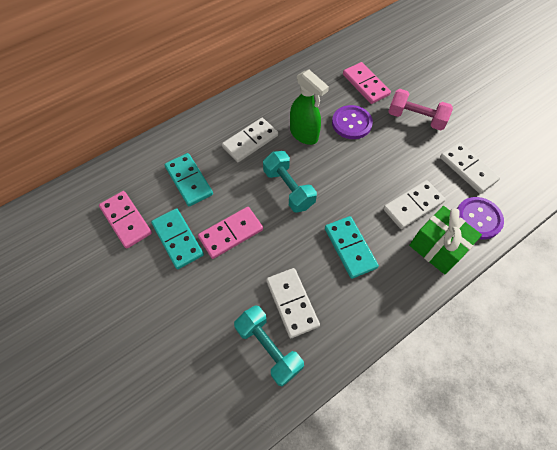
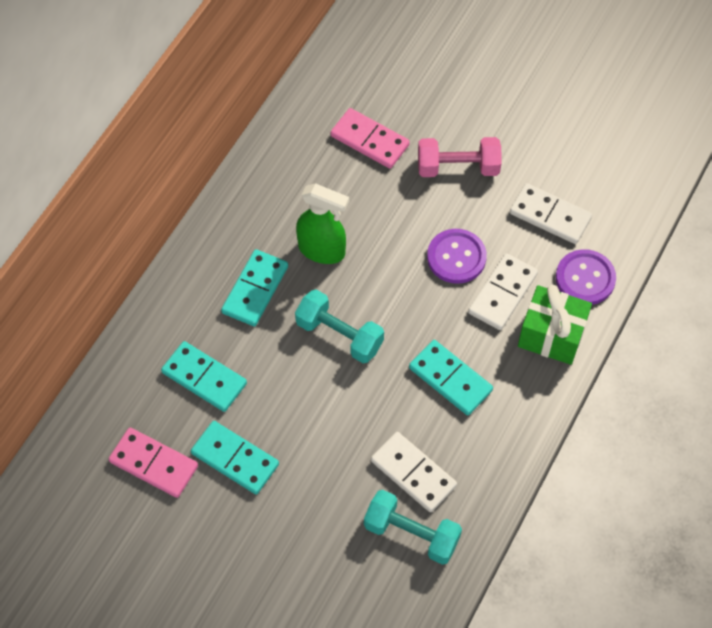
camera: 25 degrees left, 0 degrees up
(231, 233) = (297, 423): pink domino -> none
(250, 141) = (255, 290): white domino -> turquoise domino
(351, 123) = (377, 208): purple button -> purple button (456, 257)

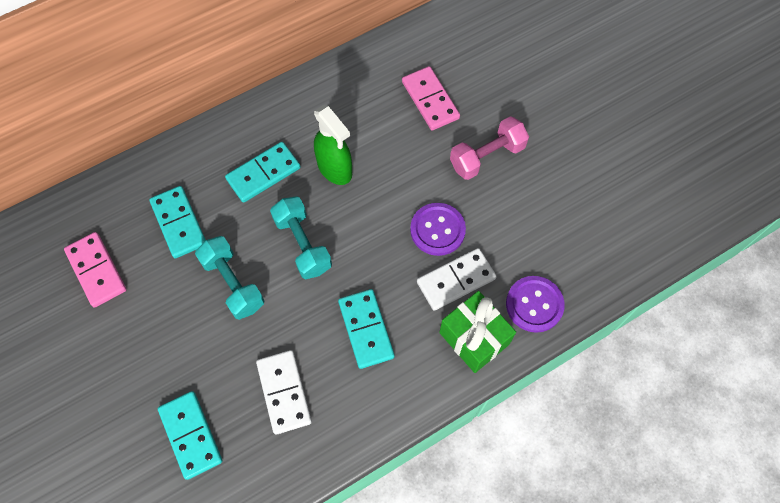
camera: 30 degrees right, 5 degrees up
(235, 459) = (157, 301): turquoise domino -> turquoise domino (190, 435)
(411, 534) = (248, 443): turquoise dumbbell -> turquoise dumbbell (233, 283)
(458, 167) = (487, 156): pink dumbbell -> pink dumbbell turned 60 degrees counterclockwise
(550, 215) = (538, 235): white domino -> none

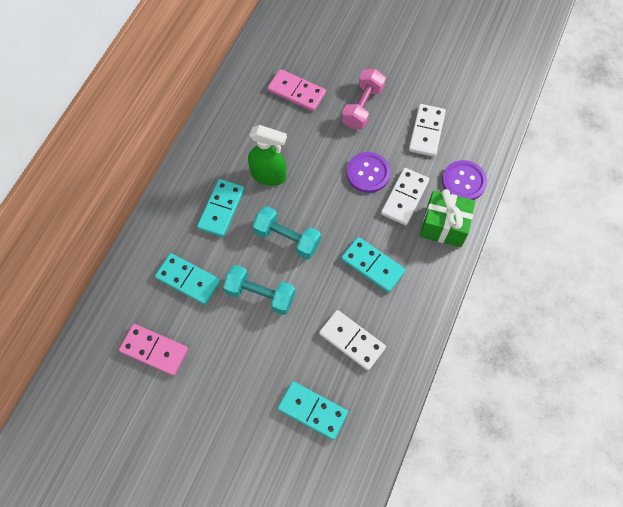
camera: 35 degrees left, 0 degrees up
(536, 225) = (427, 132): none -> white domino

